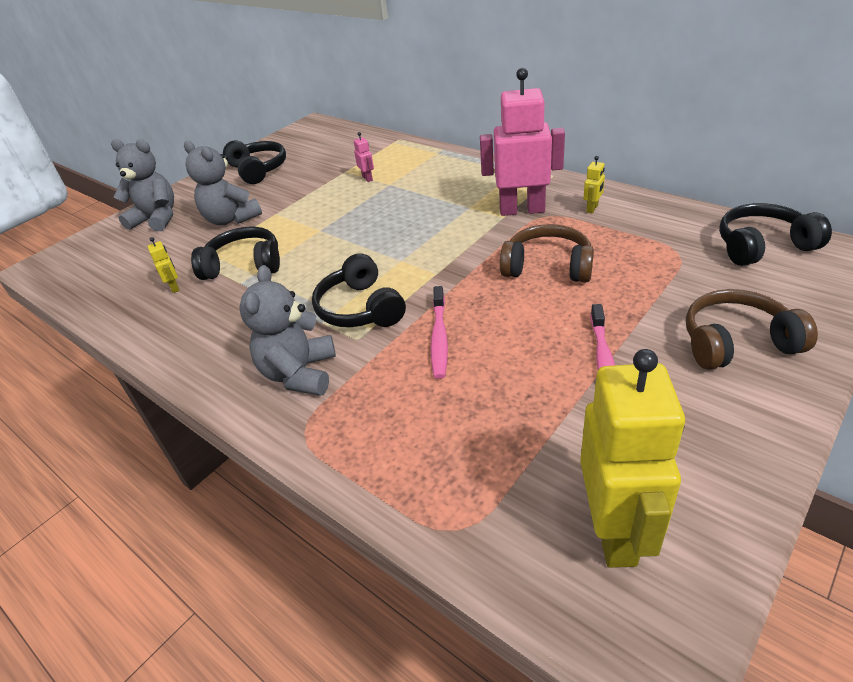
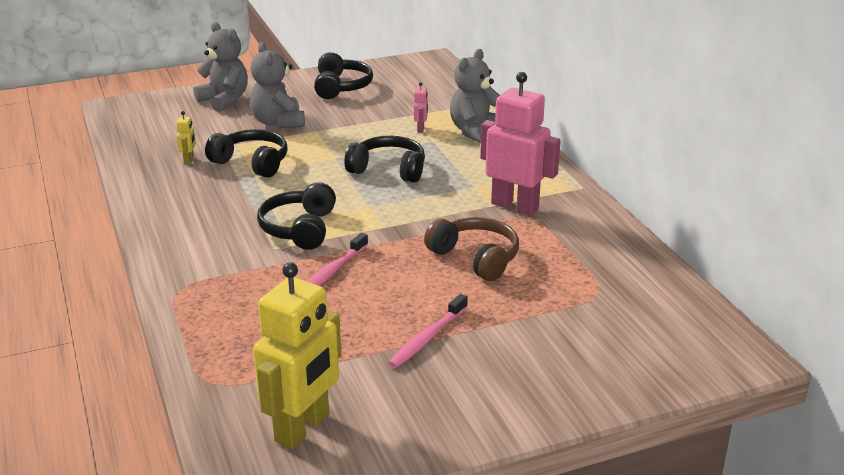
camera: 25 degrees right, 10 degrees down
(299, 374) = (213, 254): grey teddy bear -> grey teddy bear (475, 132)
(592, 208) = (576, 229): yellow robot -> none
(736, 342) = (545, 370): brown headphones -> none
(762, 246) = (679, 317): black headphones -> black headphones (388, 169)

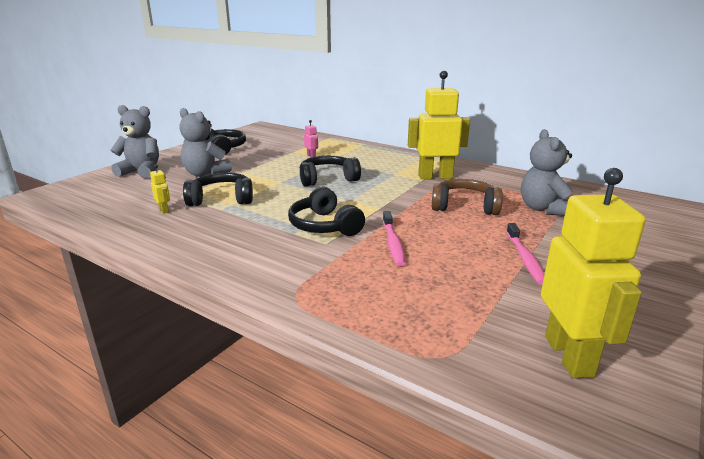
camera: 35 degrees left, 5 degrees down
(475, 132) = (347, 150): grey teddy bear -> grey teddy bear (544, 209)
(515, 206) = (435, 177): pink robot -> yellow robot

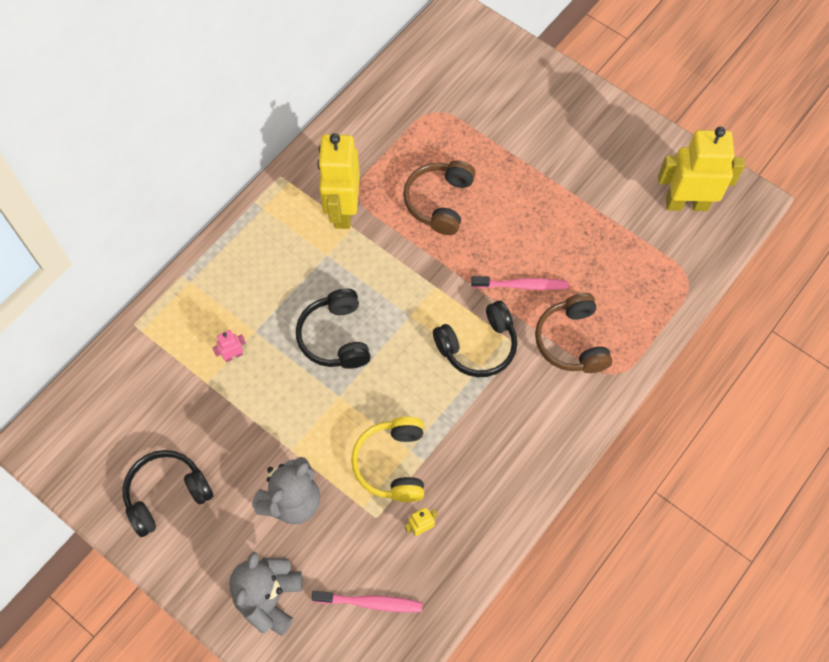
camera: 85 degrees left, 40 degrees up
(221, 199) = (392, 464): black headphones -> yellow headphones
(334, 270) = (571, 341): none -> brown headphones
(525, 258) = (556, 184): pink toothbrush -> pink toothbrush (370, 602)
(544, 209) = (451, 130): grey teddy bear -> none

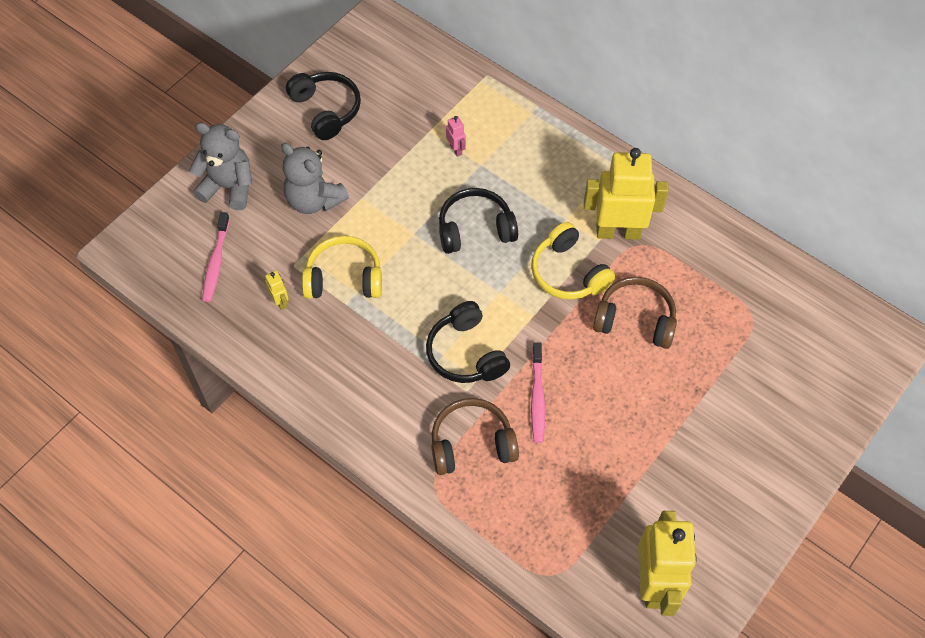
camera: 90 degrees right, 5 degrees down
(388, 255) = (568, 273): none -> yellow headphones

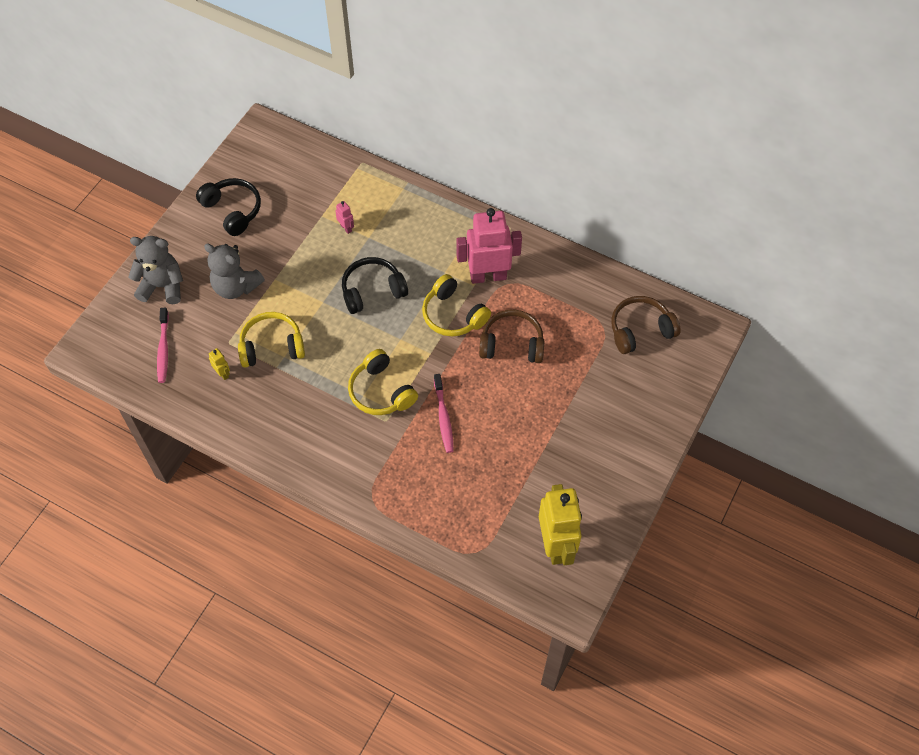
camera: 10 degrees left, 0 degrees up
(466, 353) = (381, 392): black headphones -> yellow headphones
(471, 443) = (397, 461): brown headphones -> brown headphones (640, 330)
(618, 232) = (488, 276): yellow robot -> pink robot

